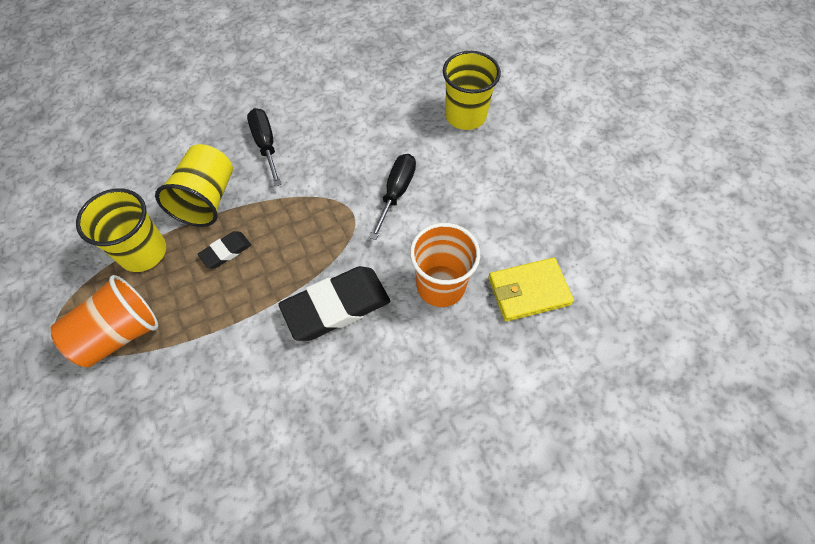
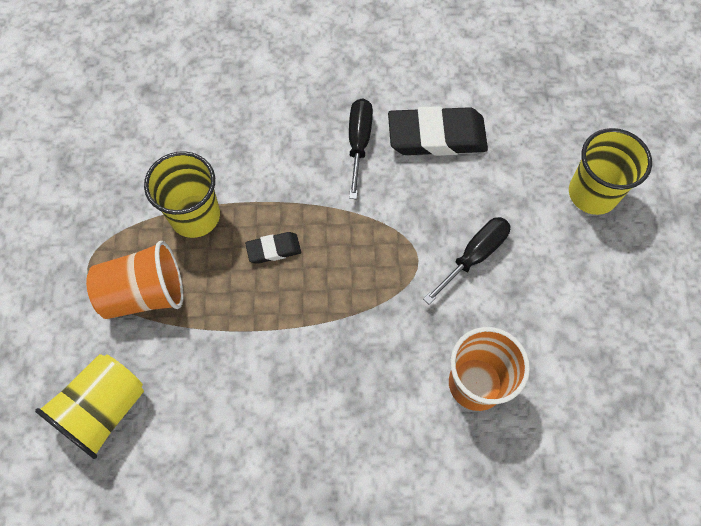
camera: 25 degrees right, 5 degrees up
(207, 199) = (276, 183): yellow cup -> yellow cup (104, 410)
(336, 306) = (359, 358): black eraser -> black eraser (436, 136)
(529, 291) = (568, 432): yellow wallet -> none

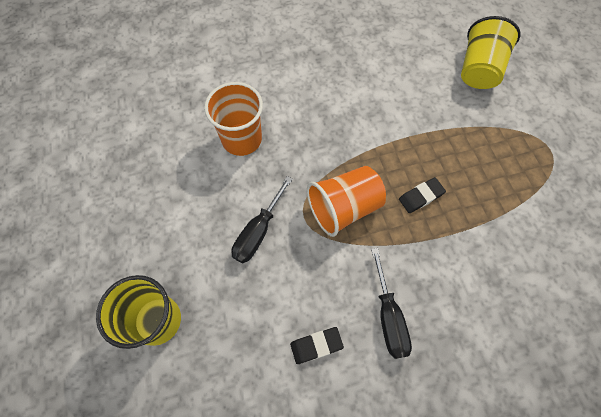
camera: 165 degrees right, 0 degrees up
(145, 293) = (498, 141): orange cup -> orange cup (344, 208)
(195, 216) = (496, 208): yellow cup -> none
(436, 136) = (316, 345): black eraser -> black eraser, size x0.50

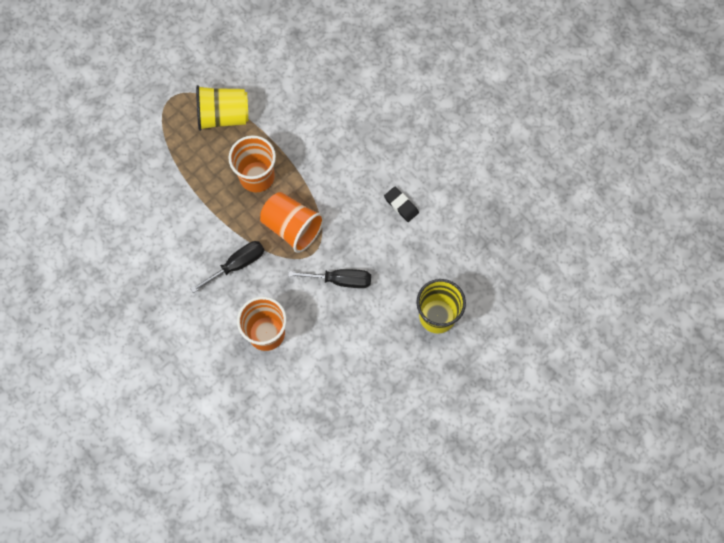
camera: 115 degrees left, 5 degrees up
(388, 316) = (359, 168): black screwdriver -> black screwdriver (237, 265)
(421, 196) = (257, 176): black eraser -> orange cup
(478, 70) = (108, 170): yellow cup -> yellow cup (223, 116)

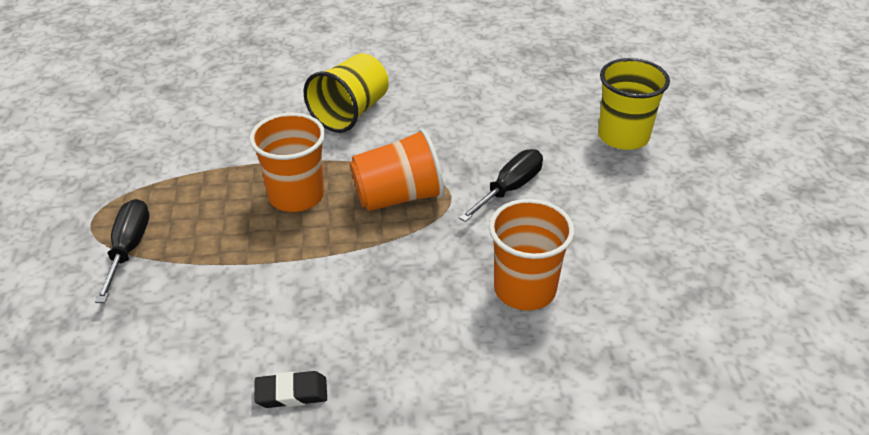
camera: 55 degrees left, 30 degrees down
(223, 116) = (181, 187): yellow cup -> yellow cup (350, 113)
(237, 265) = (397, 271): black screwdriver -> black screwdriver (129, 249)
(401, 205) = (461, 105): black eraser -> black eraser (291, 393)

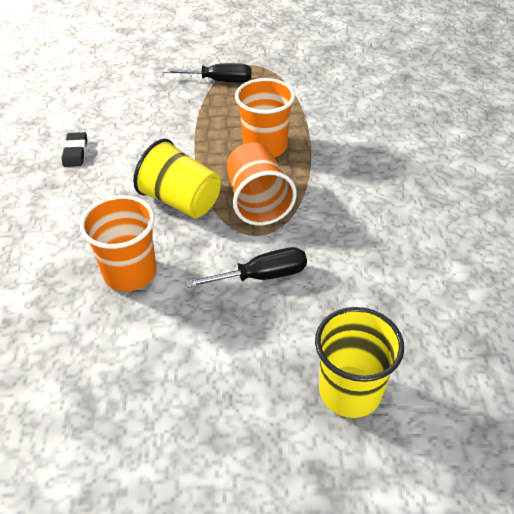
camera: 95 degrees right, 5 degrees up
(350, 113) = (380, 174): yellow cup -> yellow cup (181, 201)
(510, 188) = (262, 276): black screwdriver -> black screwdriver turned 60 degrees counterclockwise

